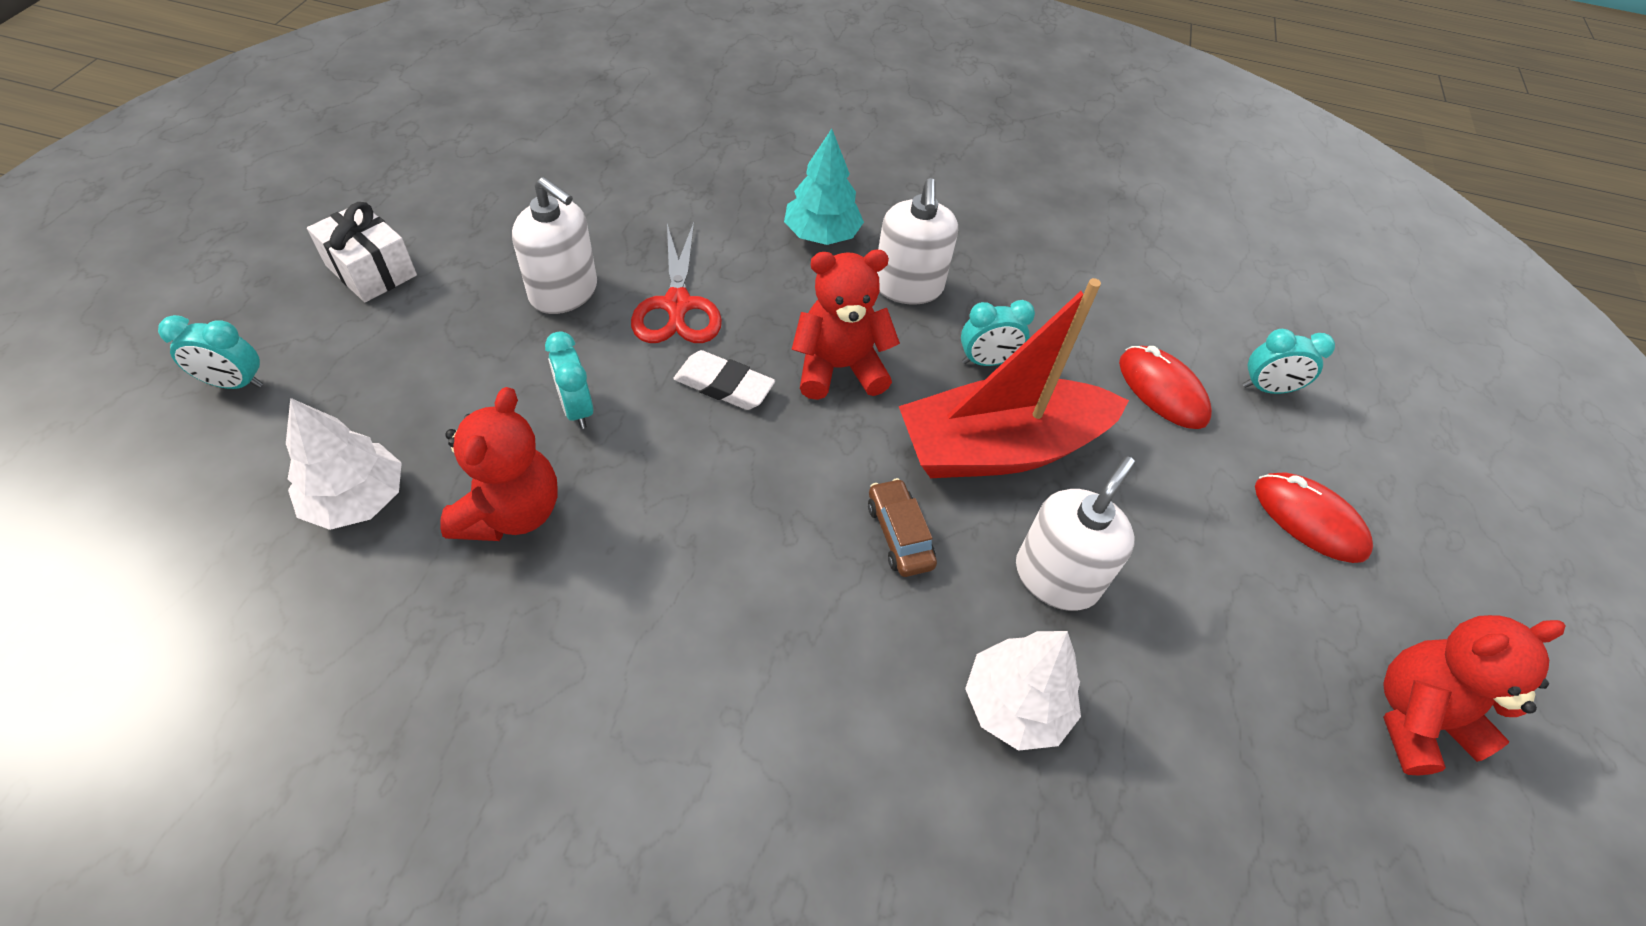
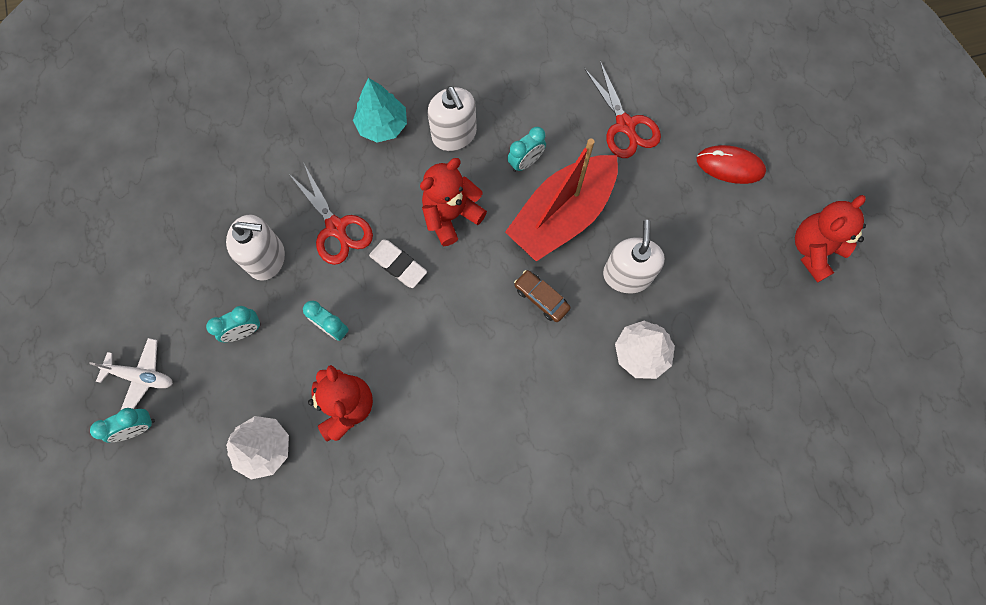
camera: 25 degrees left, 20 degrees up
(298, 331) = (141, 376): none -> white plane
(371, 270) = (144, 312): white gift -> none
(724, 385) = (398, 265): white eraser -> white eraser turned 45 degrees clockwise
(1162, 390) = (625, 125): red mouse -> red scissors
(1267, 389) = (678, 91): turquoise clock -> turquoise clock (244, 331)

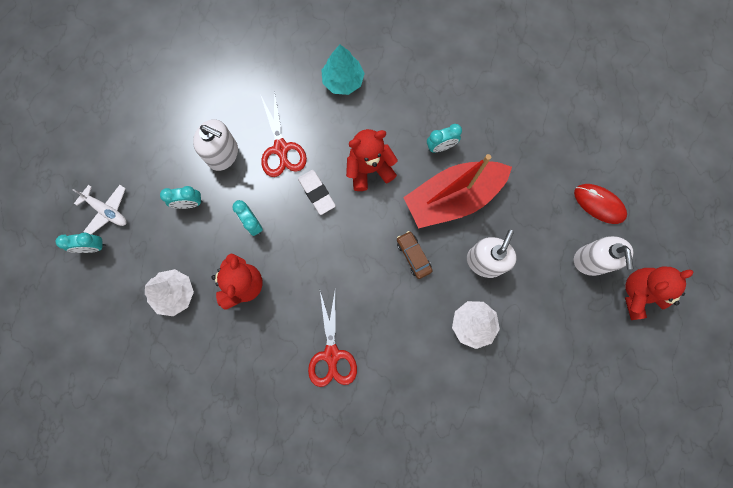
camera: 20 degrees right, 5 degrees up
(454, 135) = (394, 106): white soap dispenser -> white soap dispenser (591, 260)
(625, 125) = (529, 144): red scissors -> red scissors (331, 355)

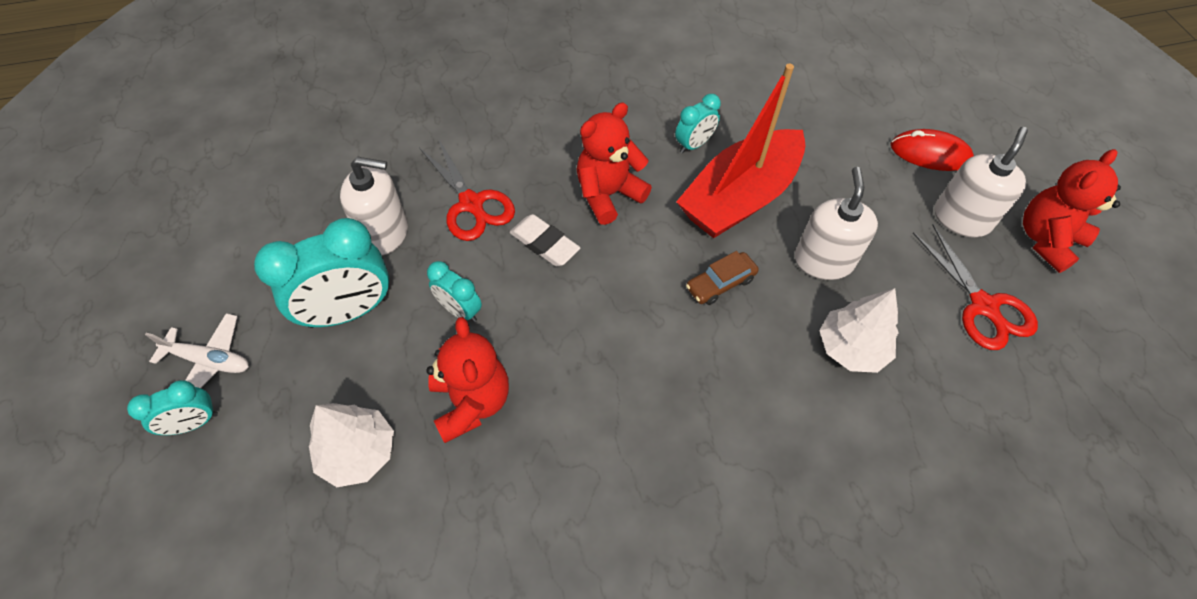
camera: 20 degrees left, 20 degrees down
(189, 203) = (349, 311): turquoise clock -> turquoise clock, size x1.88
(331, 355) = (658, 463): red scissors -> red scissors (983, 306)
(343, 80) = (530, 106): turquoise tree -> none
(413, 256) = (720, 283): brown car -> brown car turned 75 degrees counterclockwise
(591, 260) = (961, 218): white soap dispenser -> white soap dispenser turned 120 degrees counterclockwise

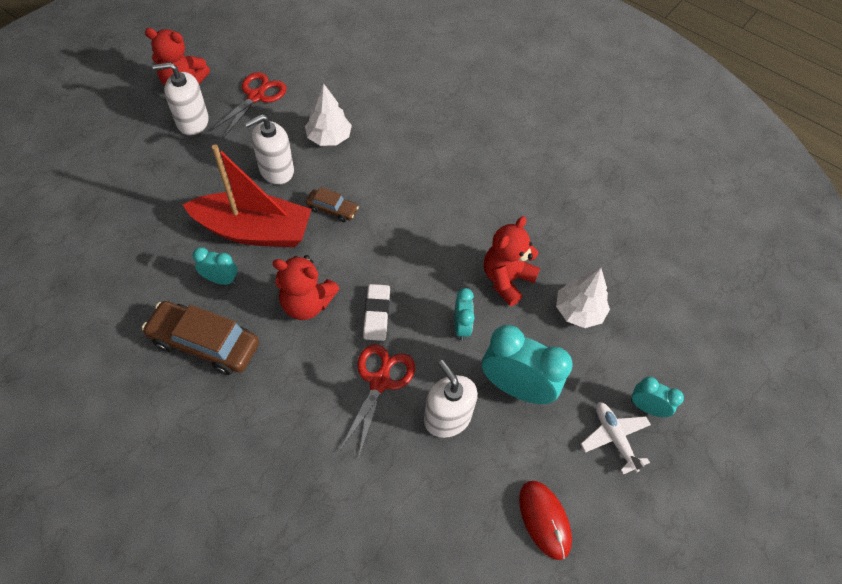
camera: 130 degrees left, 0 degrees up
(629, 105) = (205, 343): none -> brown car
(930, 153) = (140, 152): red mouse -> red mouse (544, 519)

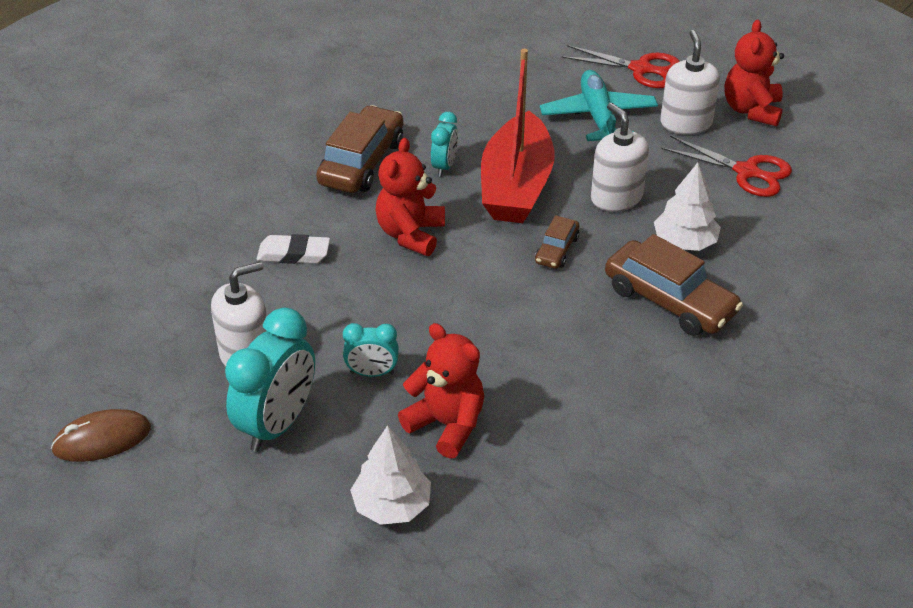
camera: 95 degrees right, 15 degrees down
(173, 173) = (598, 117): none -> turquoise plane
(376, 314) = (393, 293): white eraser -> white eraser (293, 254)
(380, 381) = (301, 297): red scissors -> red scissors (641, 69)
(387, 152) = (669, 300): none -> brown car
(544, 519) = (102, 439): red mouse -> brown mouse
(614, 438) = (190, 524): white plane -> none
(646, 407) = (228, 569): turquoise clock -> none

